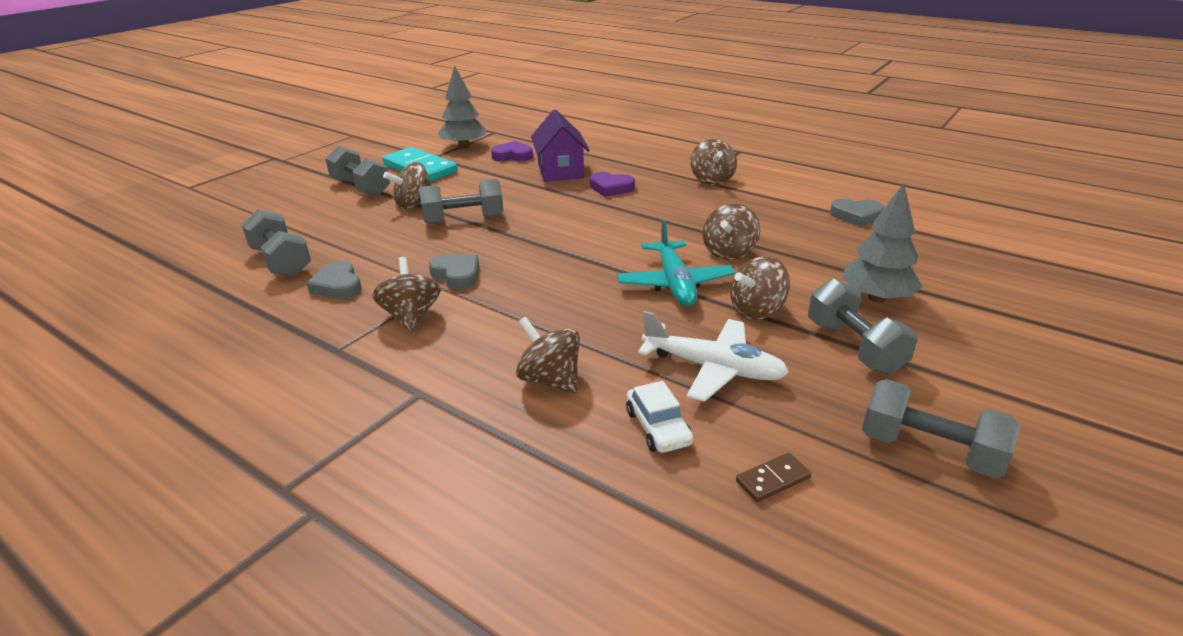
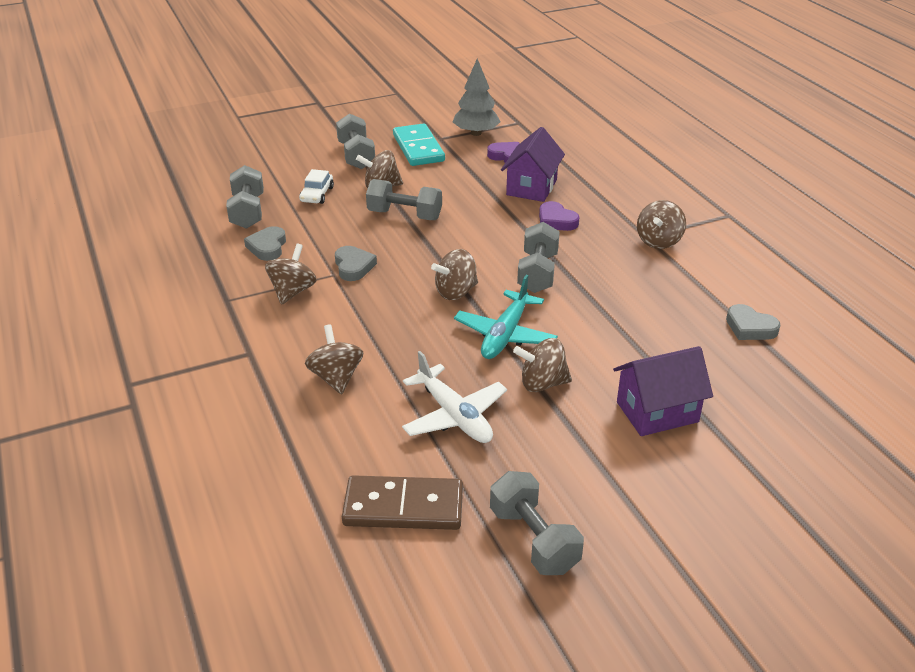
camera: 30 degrees right, 5 degrees up
(658, 427) = (370, 441): white car -> white car (317, 194)
(729, 252) = (583, 323): brown spinning top -> brown spinning top (455, 292)
(773, 480) = (403, 507): brown domino -> brown domino, size x2.21
(854, 347) = (581, 444): grey dumbbell -> grey dumbbell (537, 273)
(876, 298) = (657, 412): grey tree -> purple house

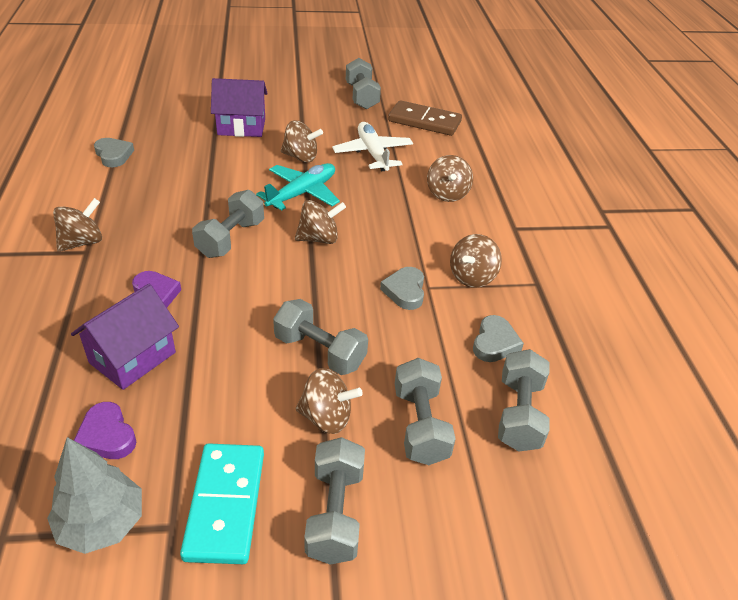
camera: 165 degrees left, 5 degrees up
(317, 194) = (420, 425): white car -> grey dumbbell

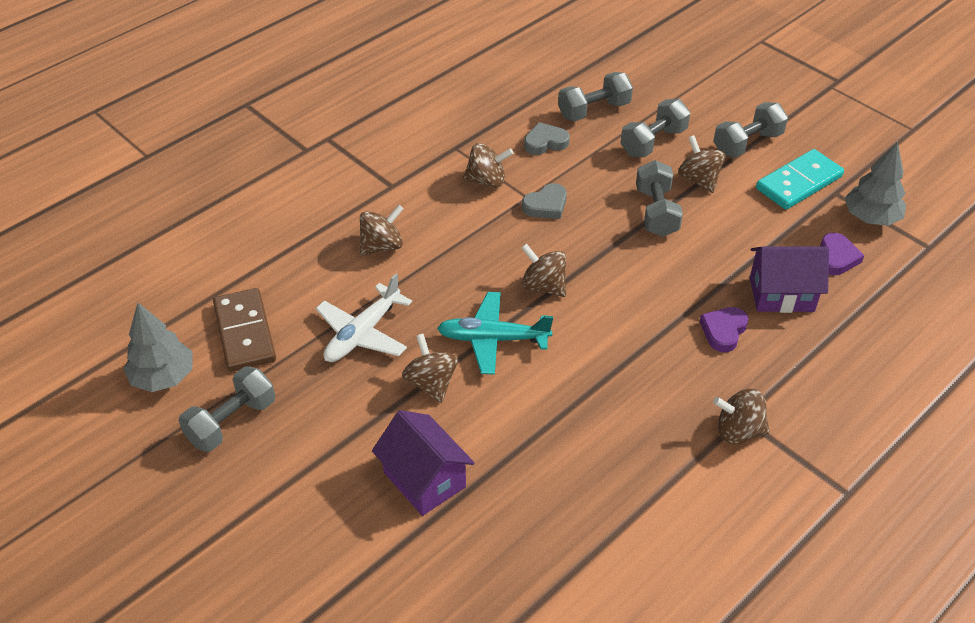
camera: 125 degrees left, 5 degrees up
(113, 155) = (607, 543): grey heart -> none
(231, 239) = (611, 338): grey dumbbell -> none
(420, 91) = (163, 377): none -> grey tree

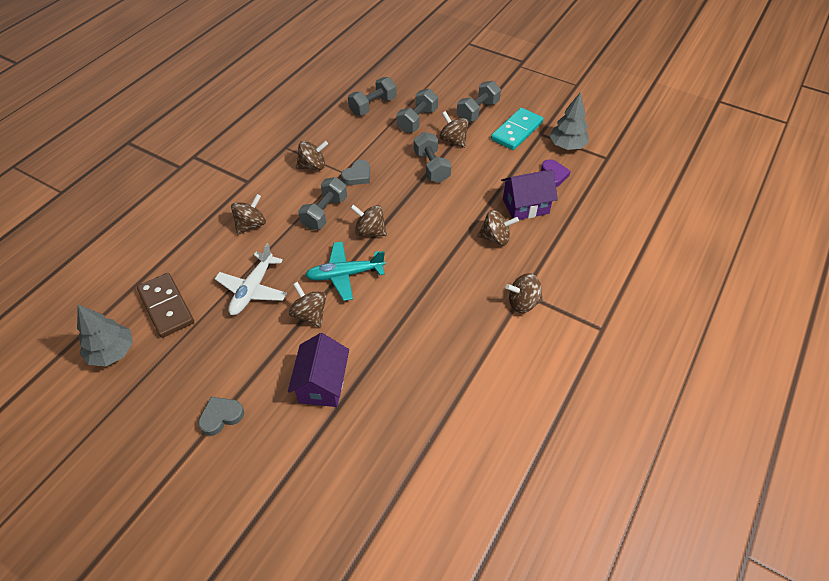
camera: 15 degrees left, 5 degrees up
(232, 422) = (172, 374): grey dumbbell -> grey dumbbell (325, 213)
(424, 479) = (322, 384): purple house -> purple house turned 60 degrees clockwise
(545, 142) = (346, 133): grey heart -> grey heart (221, 416)
(723, 331) = (495, 238): purple heart -> brown spinning top

